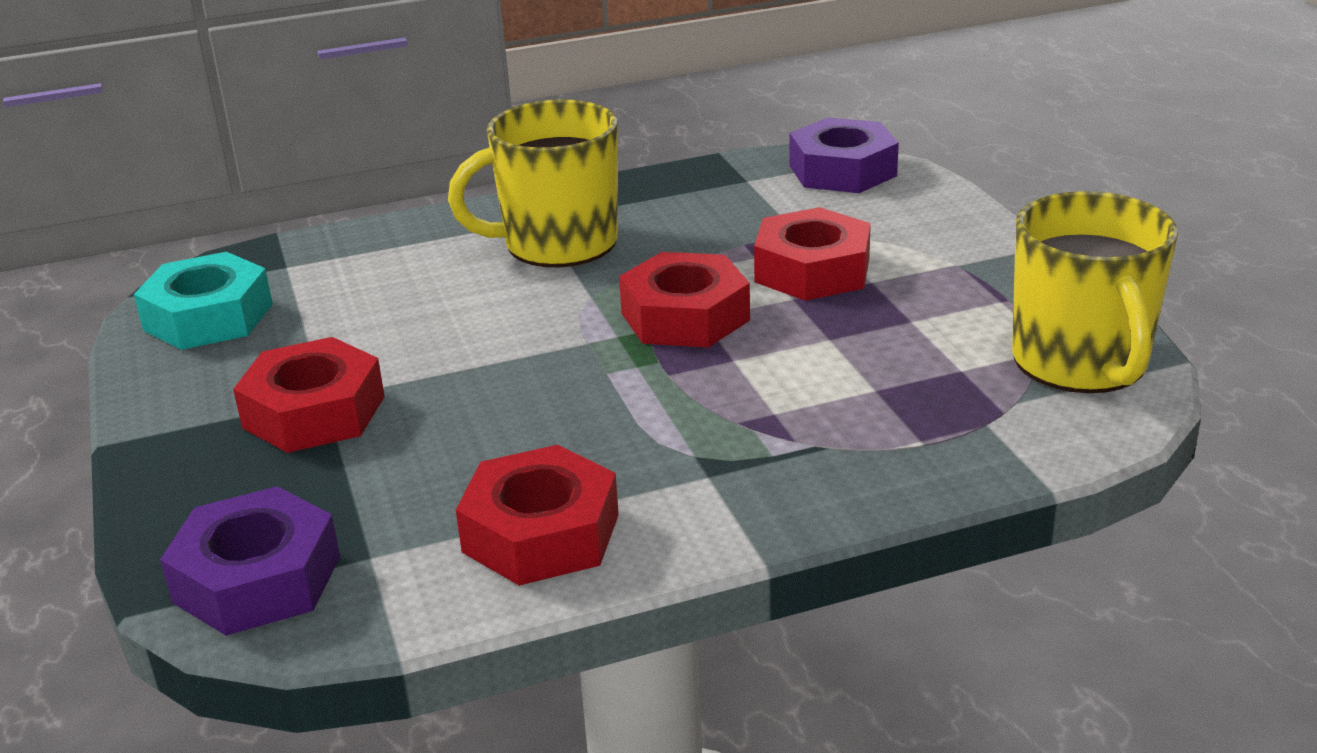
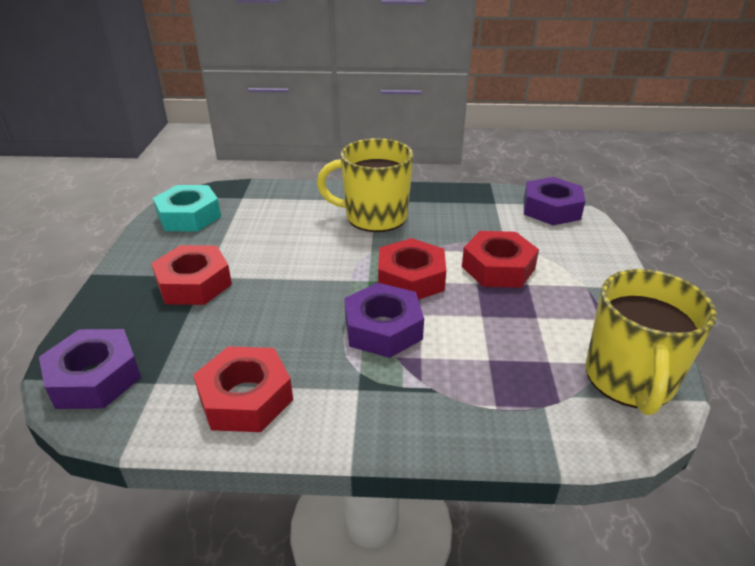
camera: 20 degrees right, 5 degrees up
(690, 392) = (383, 329): none -> purple nut

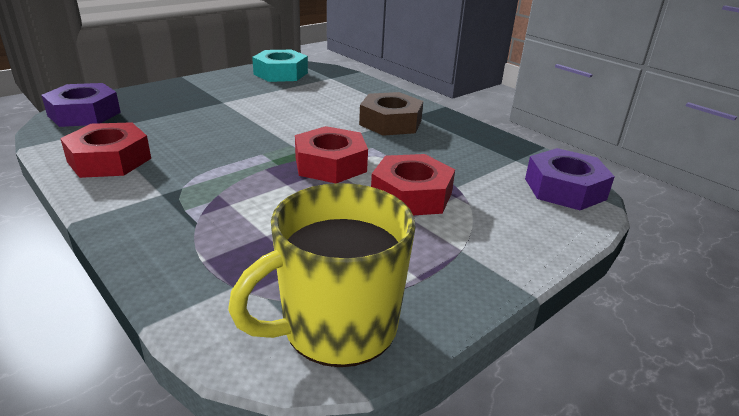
camera: 45 degrees right, 5 degrees down
(194, 283) = (210, 102): red nut -> none
(374, 217) = (390, 122): yellow mug -> brown nut
(383, 329) = (247, 177): purple nut -> none

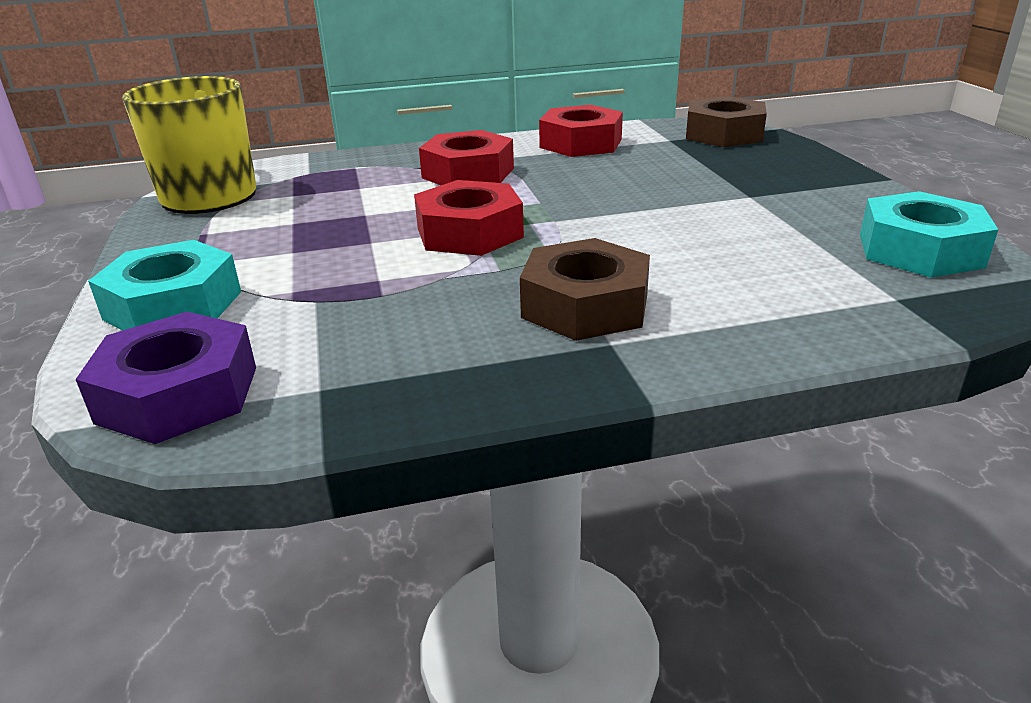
camera: 120 degrees right, 0 degrees up
(84, 114) = (723, 134): purple nut -> brown nut
(411, 195) = (335, 264): red nut -> red nut (468, 173)
(516, 231) = (173, 305): none -> turquoise nut

